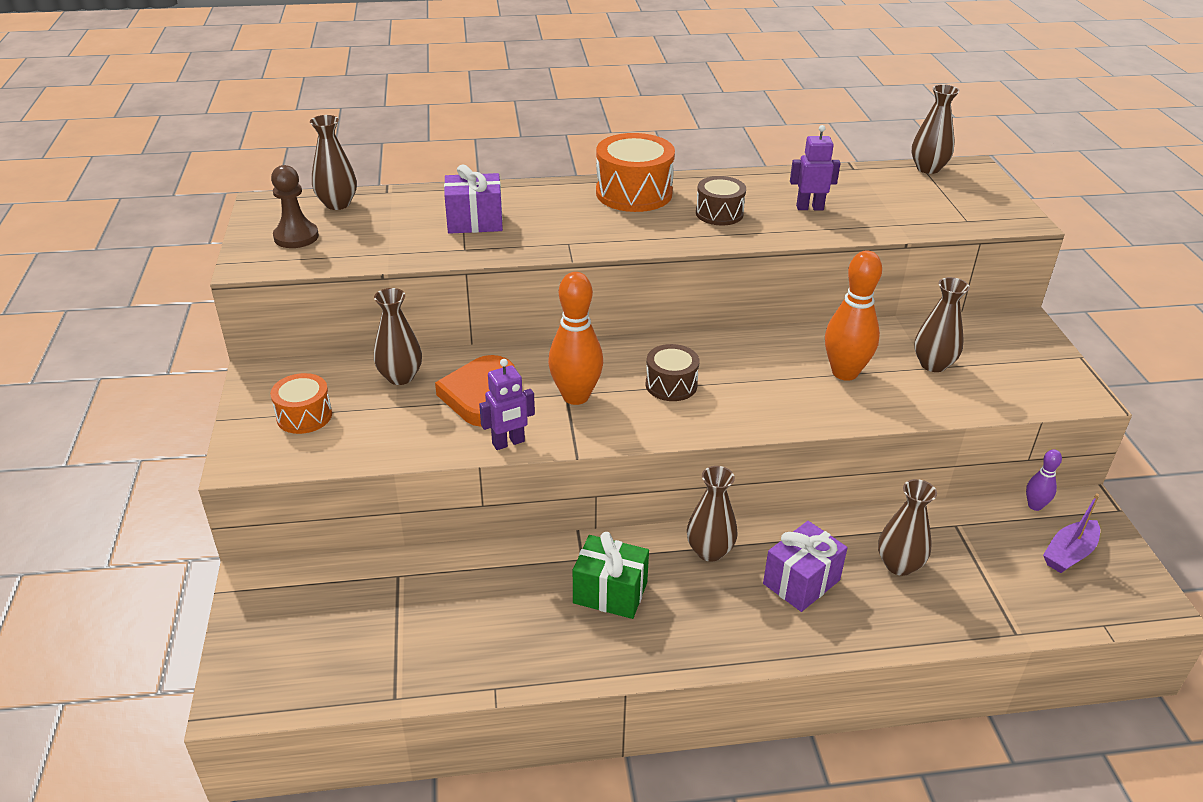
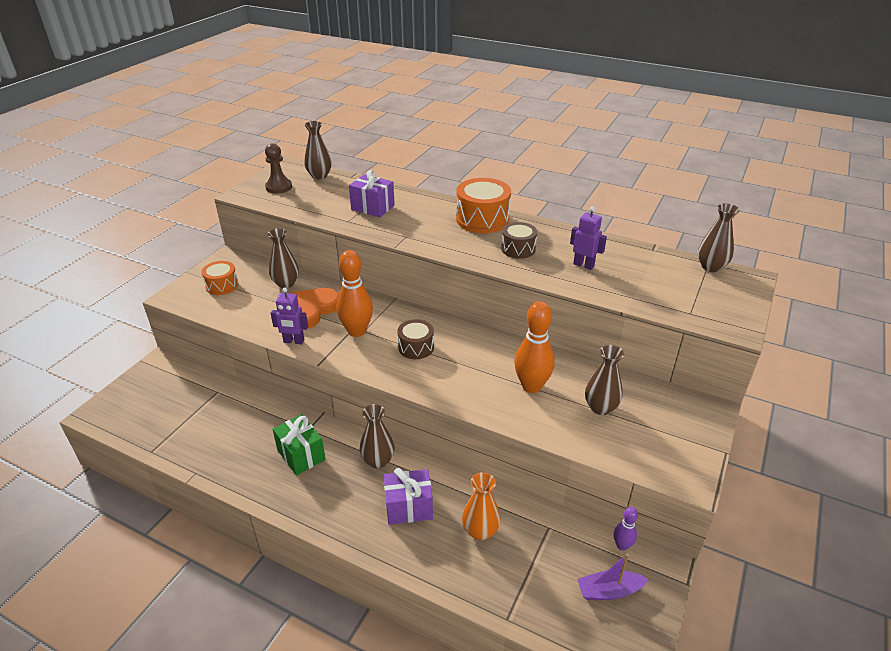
camera: 35 degrees right, 0 degrees up
(899, 565) = (480, 531): brown vase -> orange vase

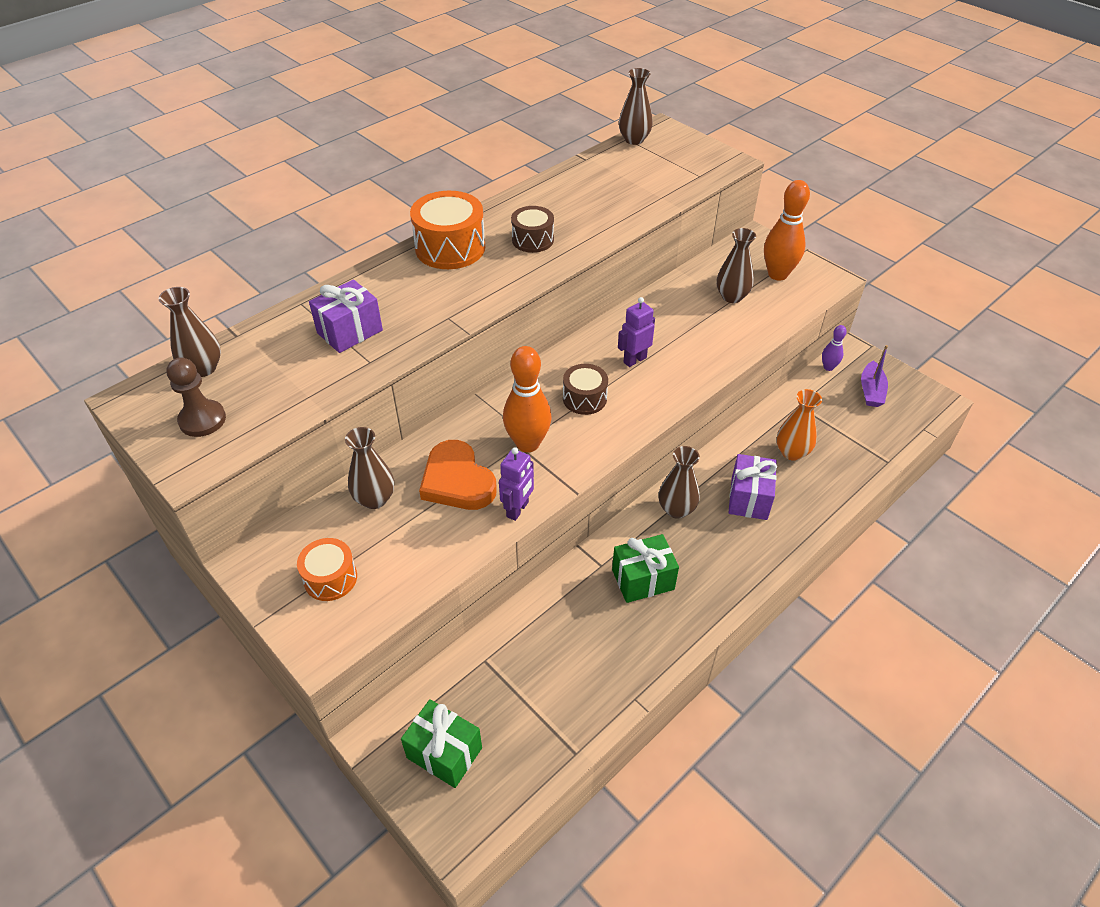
camera: 70 degrees left, 10 degrees up
(149, 392) = (444, 753): none -> green gift
(531, 386) = (686, 330): orange bowling pin -> orange bowling pin (777, 274)
(583, 265) = (590, 207): purple robot -> purple robot (634, 360)

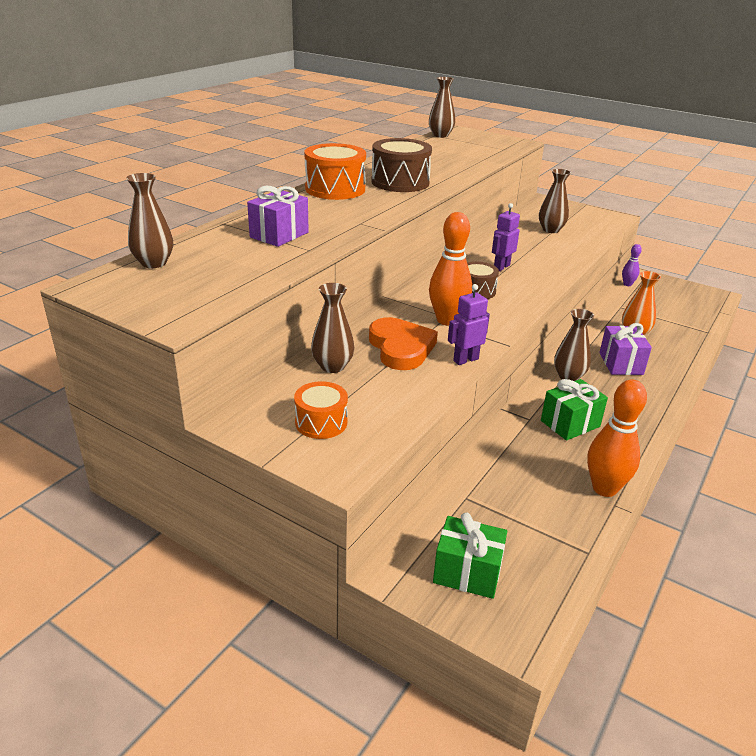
camera: 15 degrees left, 15 degrees down
(202, 420) = (172, 292): brown pawn -> none
(457, 481) = (401, 348): orange heart -> orange heart turned 150 degrees counterclockwise
(518, 509) = (465, 360): purple robot -> purple robot turned 135 degrees counterclockwise
(532, 240) = (400, 182): brown drum -> brown drum, size x1.65
(777, 274) = (575, 217): orange bowling pin -> orange bowling pin (604, 488)
(871, 391) = (667, 294): purple boat -> none

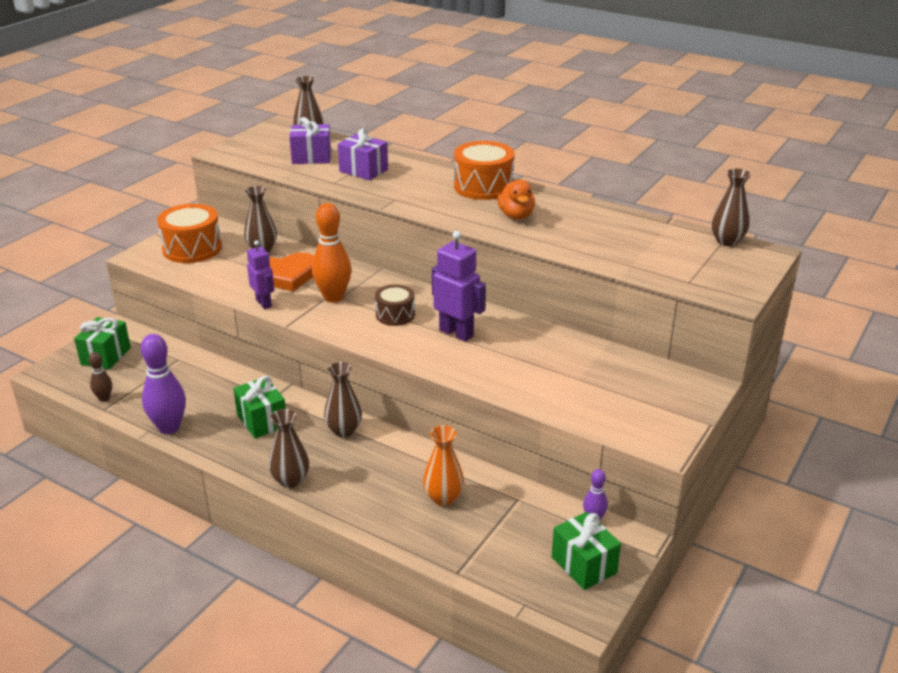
camera: 90 degrees right, 0 degrees up
(321, 422) = (192, 248): orange drum -> orange drum, size x1.65
(400, 182) = (516, 216): brown drum -> orange duck
(501, 267) = (456, 333): purple robot -> purple robot, size x1.54
(551, 230) = (584, 378): brown vase -> brown vase (290, 480)
(566, 556) = (104, 398): none -> brown bowling pin
(604, 488) = (169, 427): orange bowling pin -> purple bowling pin
(621, 363) = (370, 473): purple gift -> purple gift (311, 157)
(672, 291) = (584, 565): none -> green gift

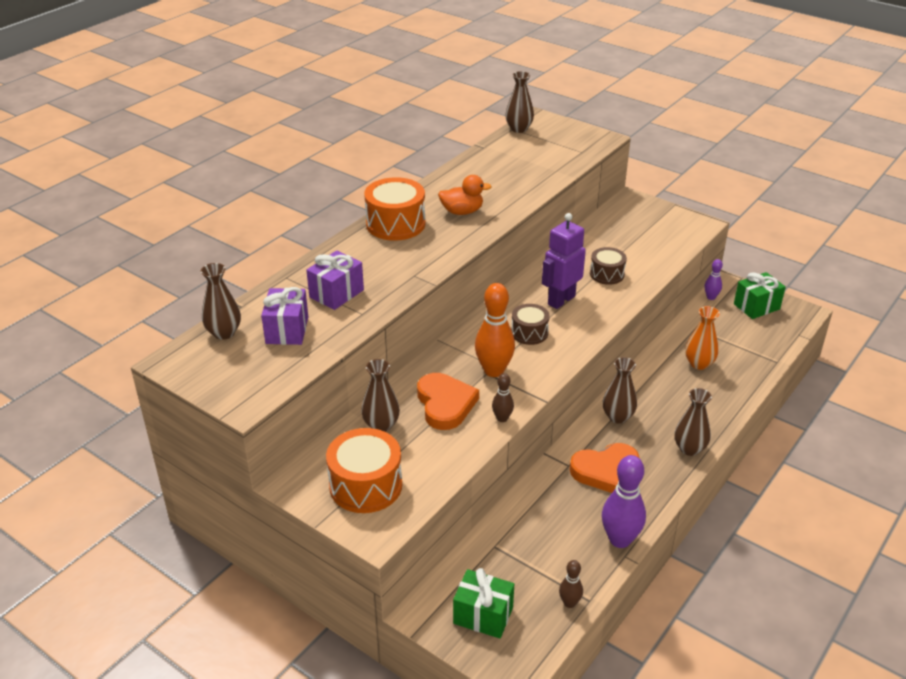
camera: 85 degrees left, 5 degrees up
(262, 421) = (606, 471): green gift -> orange heart
(264, 303) = (502, 418): purple robot -> brown bowling pin
(515, 363) = (607, 274): none -> brown drum

